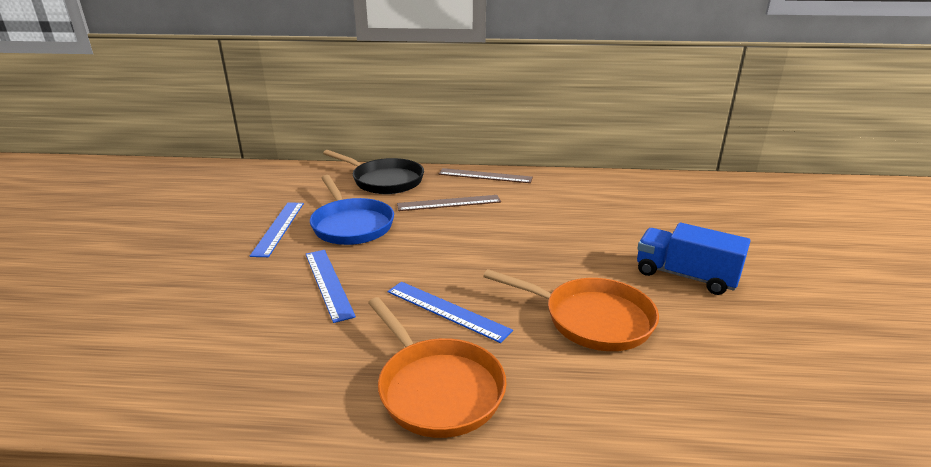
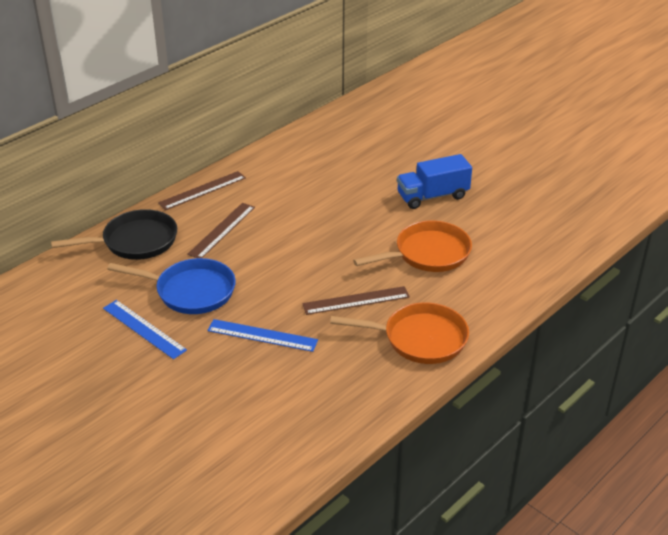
camera: 50 degrees left, 10 degrees up
(447, 310) = (356, 300): blue ruler -> brown ruler

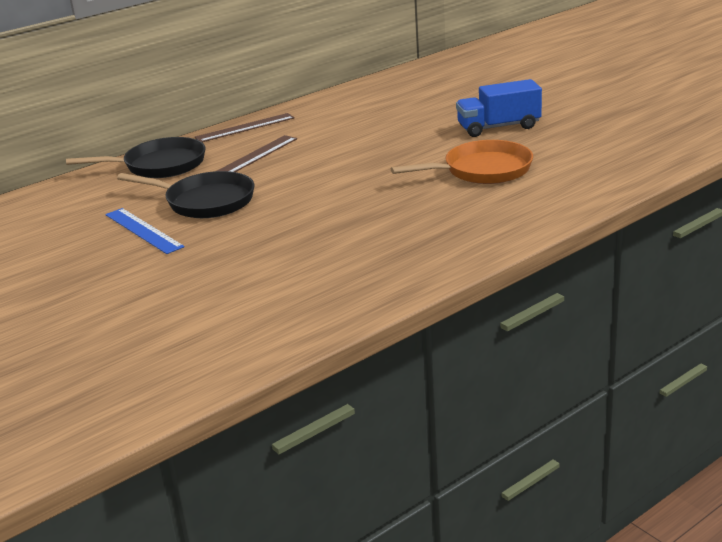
camera: 10 degrees right, 10 degrees down
(191, 291) = (205, 201): blue pan -> black pan
(262, 335) = (273, 235): blue ruler -> none
(356, 300) = (389, 207): brown ruler -> none
(420, 339) = (455, 237): orange pan -> none

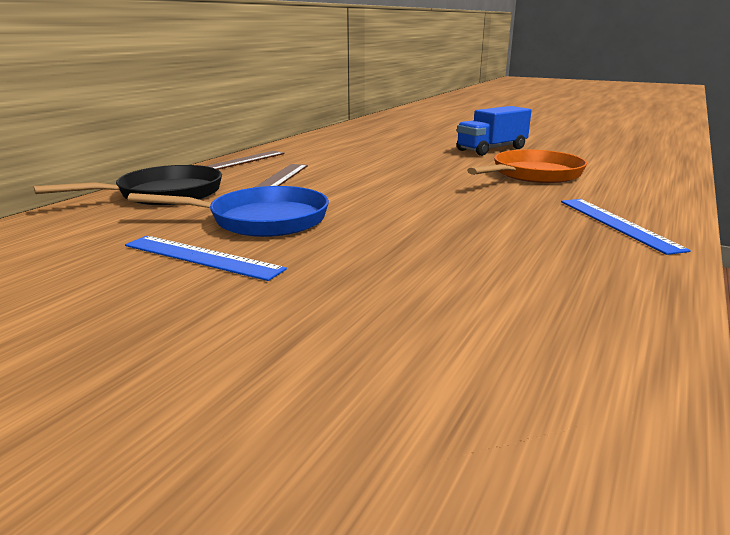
camera: 25 degrees left, 5 degrees down
(205, 201) = (261, 220): black pan -> blue pan
(459, 237) = (617, 224): none -> blue ruler

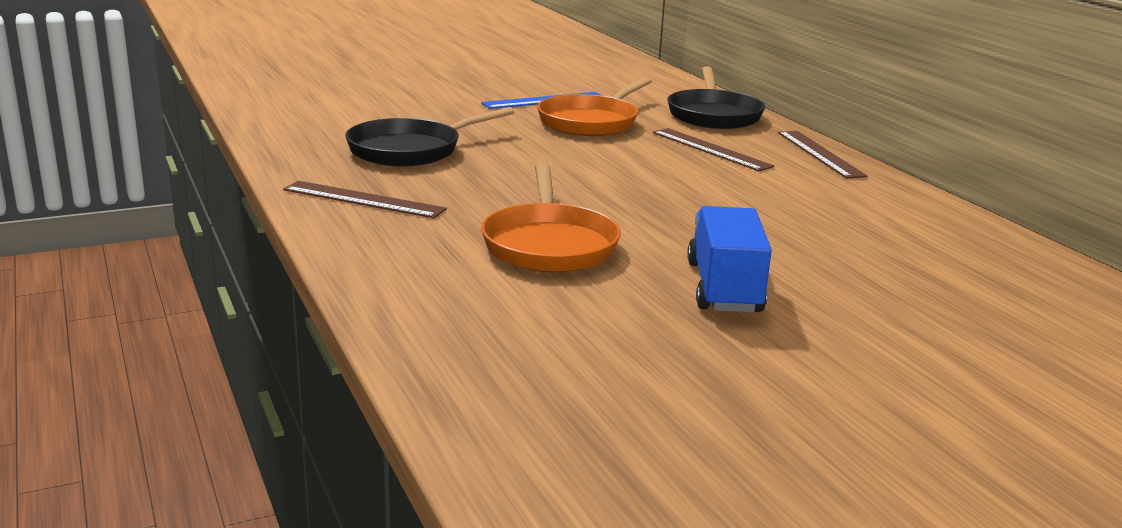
camera: 125 degrees right, 0 degrees up
(261, 220) = (591, 122): blue pan -> orange pan
(496, 250) = (410, 150): none -> black pan
(617, 224) = (363, 199): blue ruler -> brown ruler

